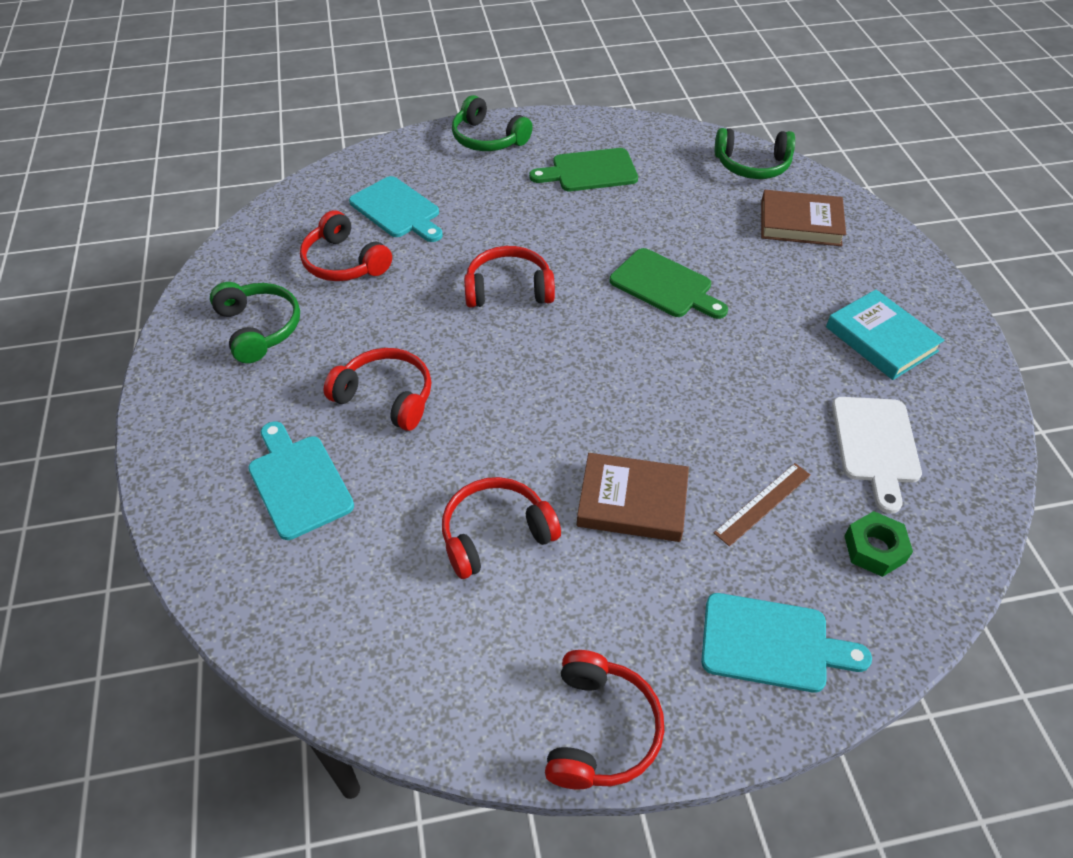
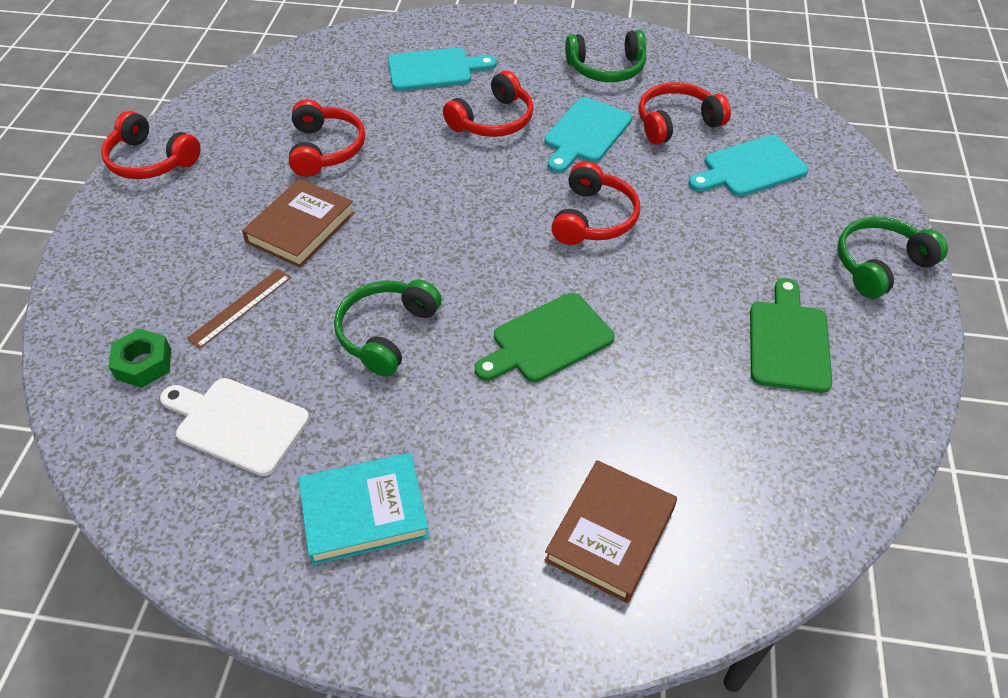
camera: 110 degrees right, 0 degrees up
(752, 165) = (764, 536): green headphones -> green headphones (386, 333)
(762, 503) = (240, 307): brown ruler -> brown ruler turned 60 degrees clockwise
(772, 644) = (129, 262): turquoise cutting board -> turquoise cutting board (585, 133)

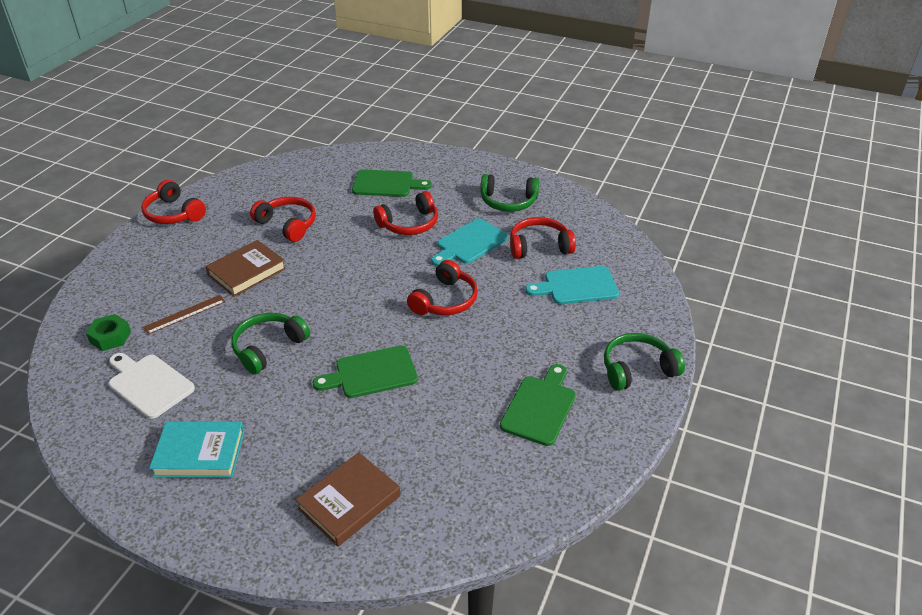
camera: 15 degrees right, 10 degrees down
(326, 149) = (288, 224): red headphones -> red headphones turned 60 degrees counterclockwise
(434, 70) = (386, 184): turquoise cutting board -> green cutting board

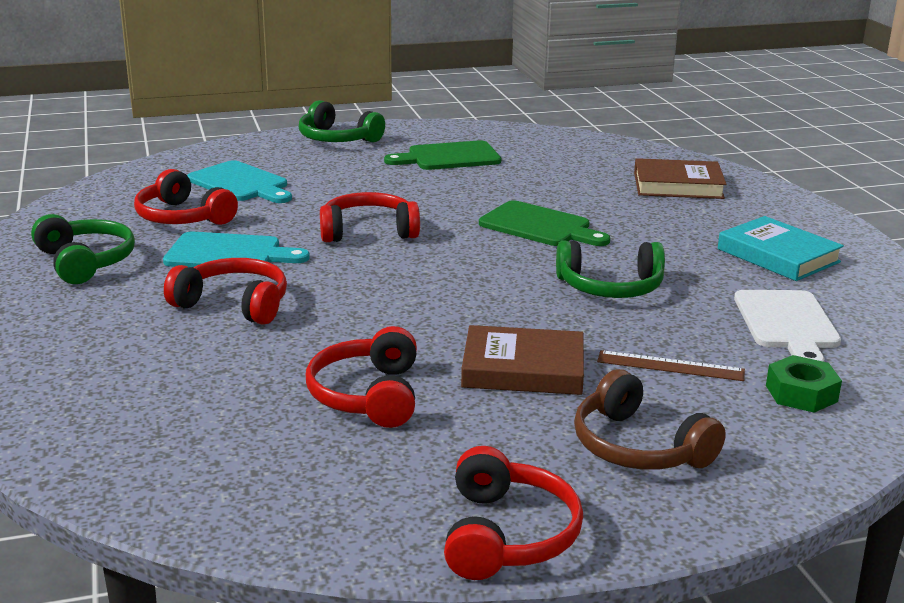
camera: 130 degrees left, 15 degrees down
(161, 267) = (638, 447): none -> brown headphones
(386, 184) = (132, 365): green cutting board -> none

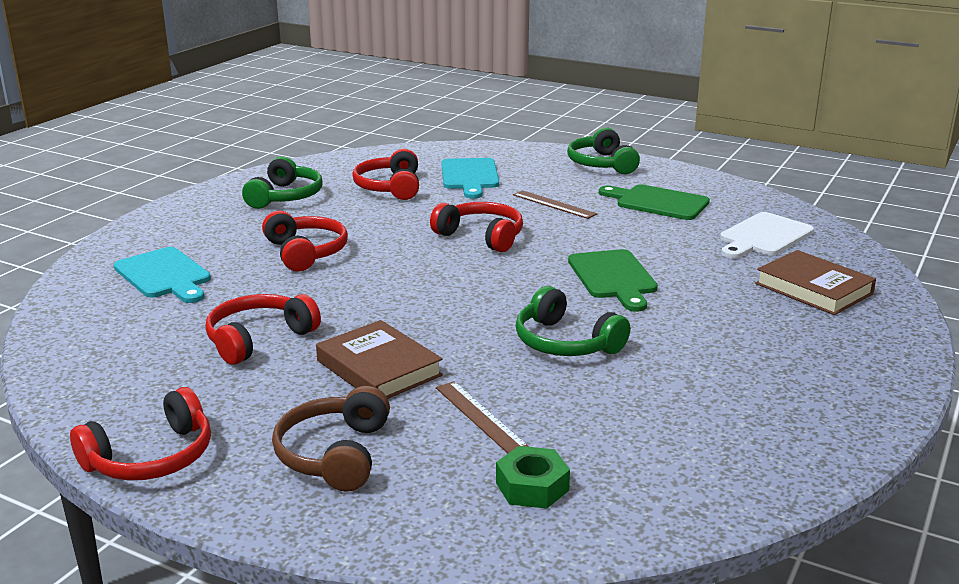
camera: 45 degrees right, 0 degrees up
(229, 254) = (367, 220): turquoise cutting board -> turquoise cutting board (164, 275)
(370, 185) = (553, 204): none -> brown ruler
(778, 255) = (773, 380): turquoise book -> none
(787, 324) = (647, 433): white cutting board -> white cutting board (763, 236)

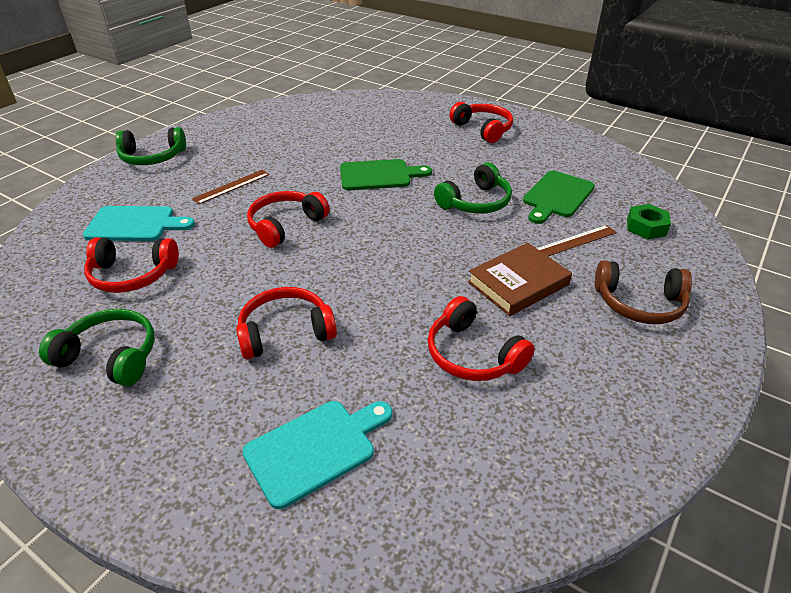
camera: 85 degrees left, 15 degrees up
(152, 458) = (677, 405): red headphones -> red headphones (483, 129)
(658, 202) = (251, 144): green cutting board -> green cutting board (556, 196)
(763, 236) = (327, 118): white cutting board -> none
(813, 289) = (407, 116): brown book -> none

